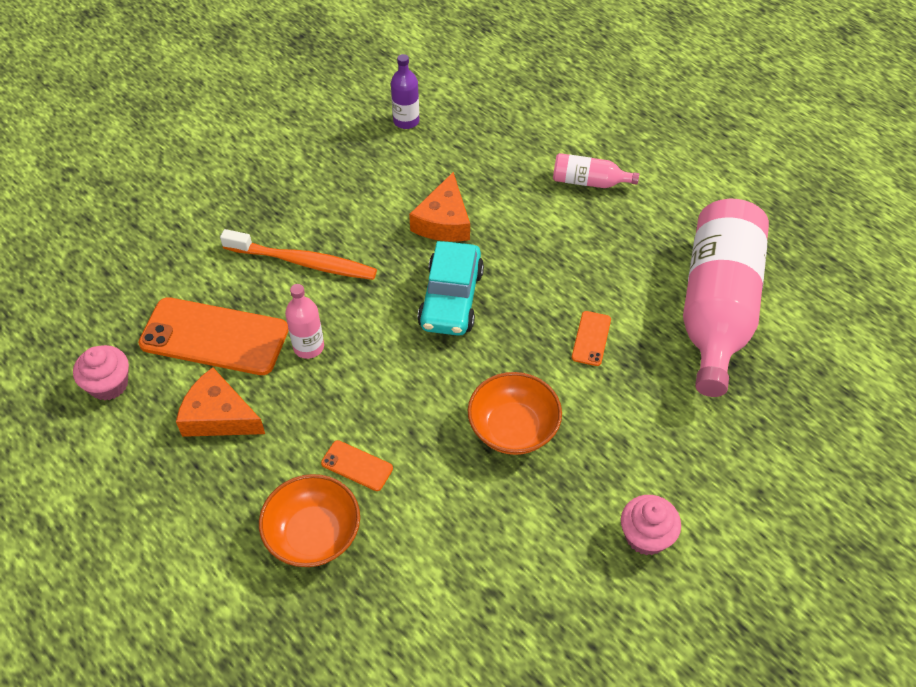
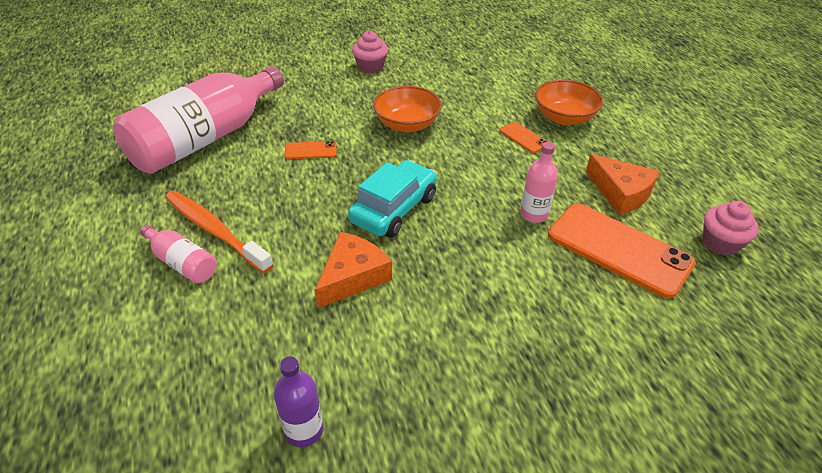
camera: 155 degrees left, 10 degrees down
(303, 262) = (515, 287): orange toothbrush -> orange toothbrush (215, 231)
(591, 338) = (310, 150): orange phone -> orange phone turned 45 degrees clockwise

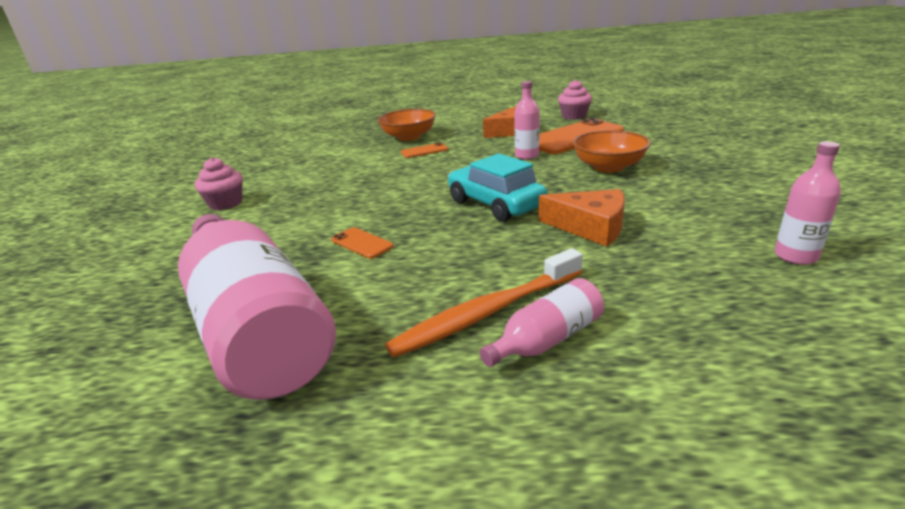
camera: 70 degrees left, 15 degrees down
(304, 430) = (795, 256): purple bottle -> pink bottle
(310, 150) = (362, 243): orange phone -> orange phone turned 60 degrees counterclockwise
(353, 276) = (590, 227): orange cheese -> orange cheese turned 150 degrees clockwise
(407, 124) = (360, 191): orange bowl -> orange bowl (608, 167)

